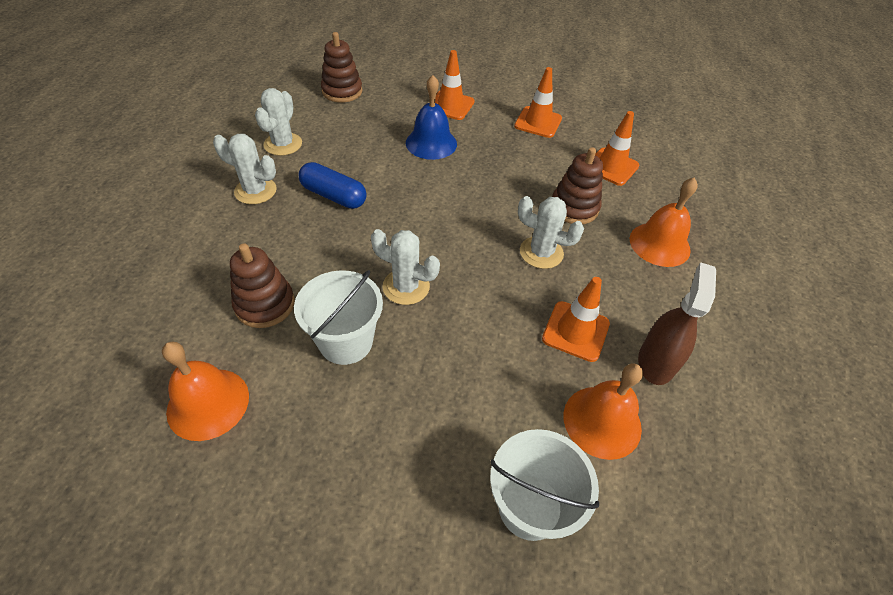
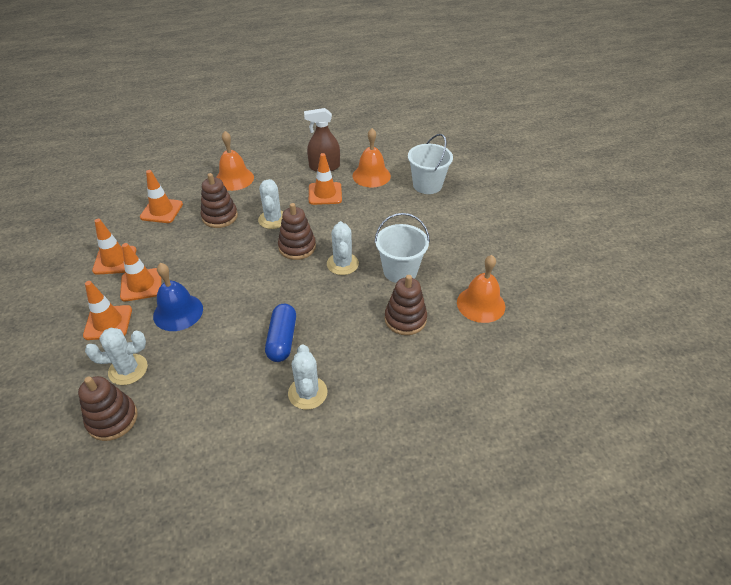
camera: 115 degrees left, 5 degrees down
(283, 144) = (232, 414): white cactus -> white cactus (128, 369)
(469, 256) = (297, 247): none -> brown stacking toy
(488, 130) = (141, 285): none -> orange traffic cone

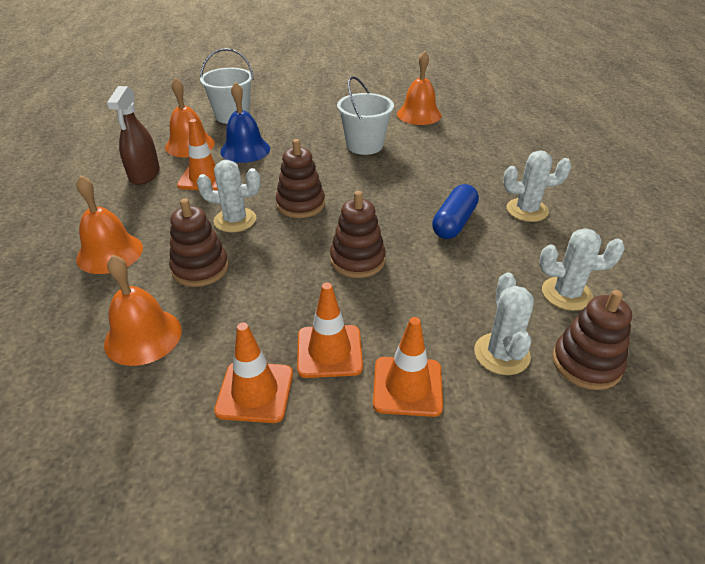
camera: 80 degrees left, 5 degrees down
(161, 211) = (143, 336): orange traffic cone -> orange bell
(178, 312) = (397, 307): blue bell -> blue bell (245, 150)
(282, 339) = (454, 222): blue capsule -> blue capsule turned 75 degrees counterclockwise
(342, 264) = (342, 176): white cactus -> white cactus (566, 294)
(405, 319) = (432, 150): brown stacking toy -> brown stacking toy (357, 260)

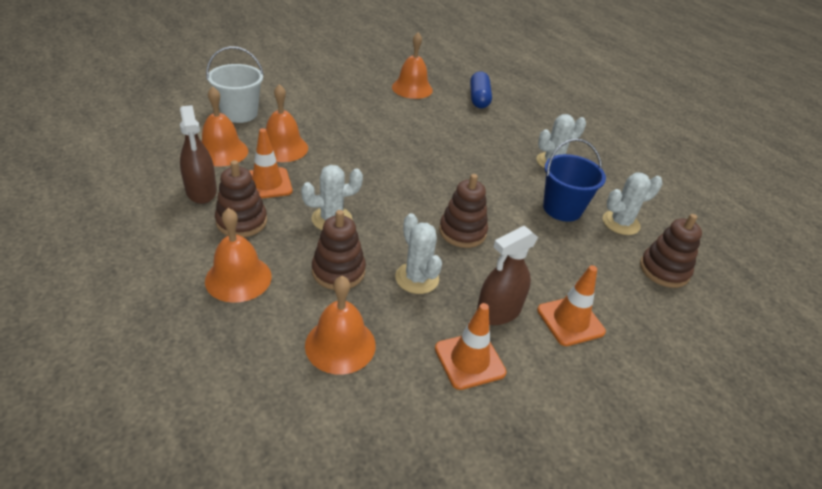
camera: 30 degrees left, 0 degrees up
(245, 150) = (283, 148): blue bell -> orange bell
(300, 204) = (377, 192): brown stacking toy -> brown stacking toy (241, 221)
(329, 351) = (498, 311): orange traffic cone -> brown spray bottle
(364, 145) = (389, 125): white bucket -> none
(454, 222) = (509, 183): blue capsule -> blue capsule (479, 98)
(498, 261) = (562, 209): none -> blue bucket
(501, 354) = (611, 279): white cactus -> white cactus (417, 278)

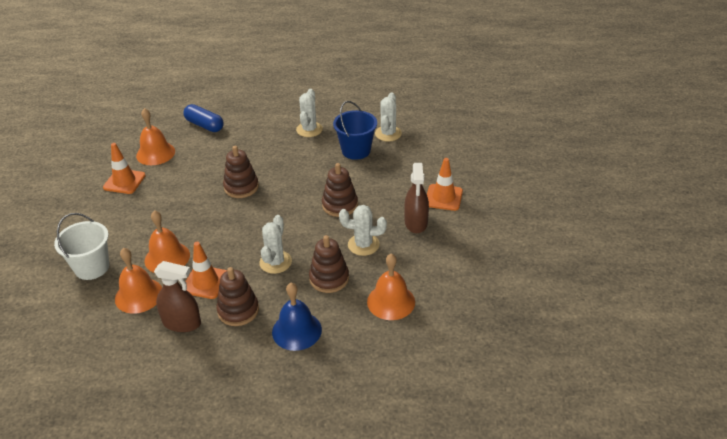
camera: 50 degrees left, 0 degrees up
(238, 278) = (296, 330): orange bell -> blue bell
(469, 360) = (441, 252): orange traffic cone -> orange traffic cone (124, 181)
(664, 270) = (436, 140): brown stacking toy -> brown stacking toy (241, 187)

